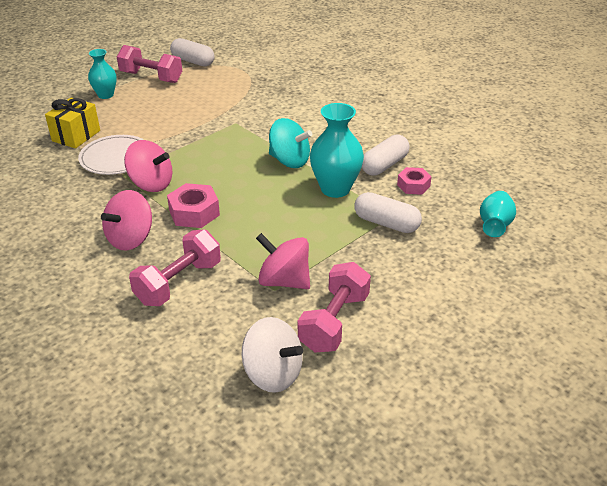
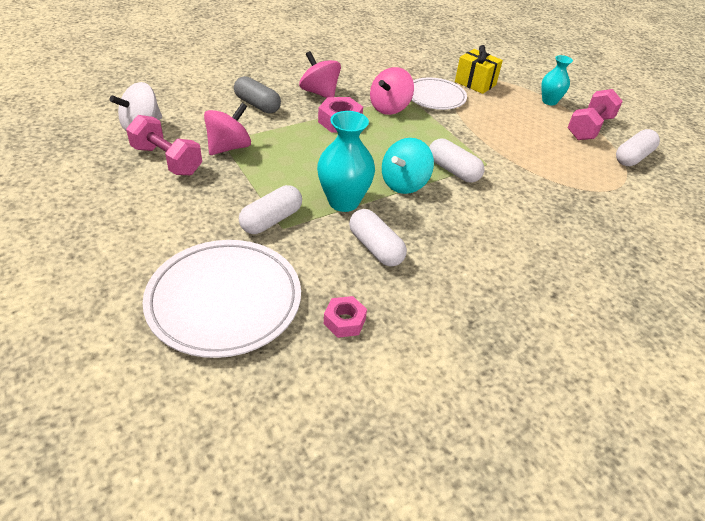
camera: 100 degrees right, 5 degrees up
(178, 283) = (257, 105): pink dumbbell -> grey capsule
(255, 138) = (453, 170): none -> white capsule
(413, 185) = (327, 259): pink nut -> pink nut (344, 321)
(494, 225) = (224, 300): turquoise vase -> white plate

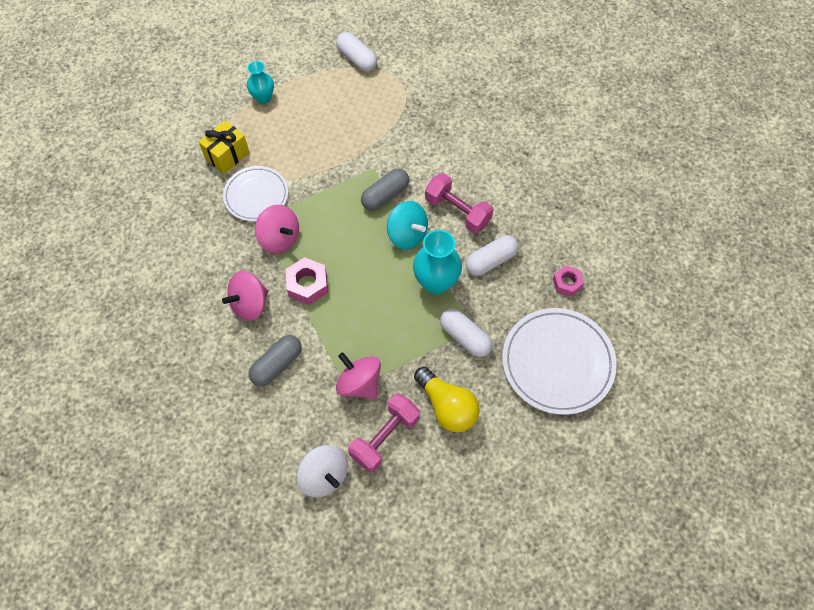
camera: 85 degrees left, 20 degrees up
(188, 202) = (447, 407): none -> yellow light bulb
(453, 170) = (385, 195): white capsule -> grey capsule
(589, 128) = (311, 78): pink dumbbell -> pink dumbbell (457, 211)

